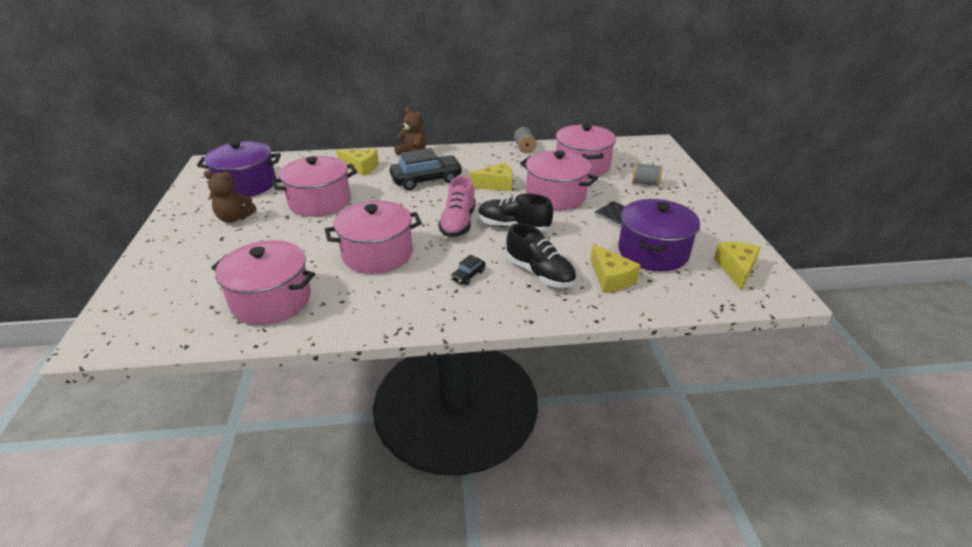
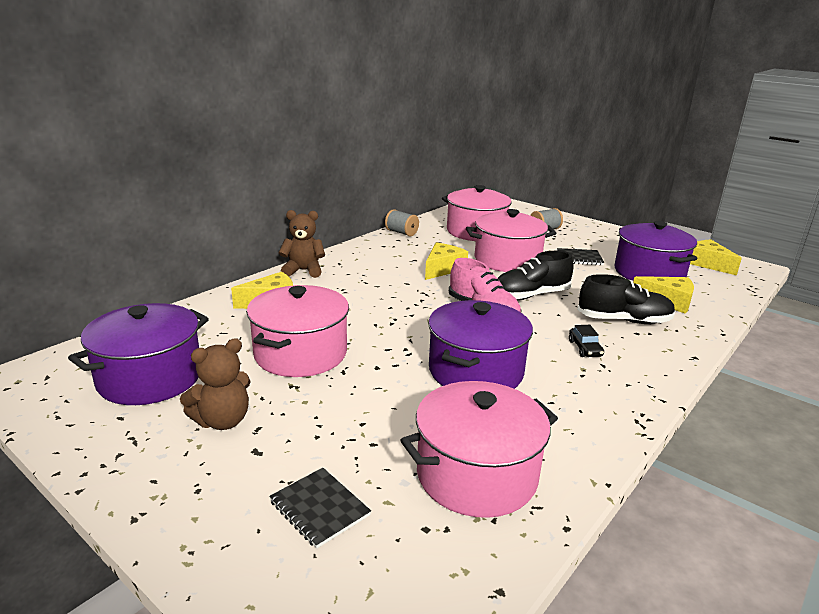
camera: 45 degrees left, 10 degrees down
(197, 274) = (319, 508): none -> black notebook
(377, 254) = (475, 371): pink pot -> purple pot
(426, 180) = (371, 288): black car -> none

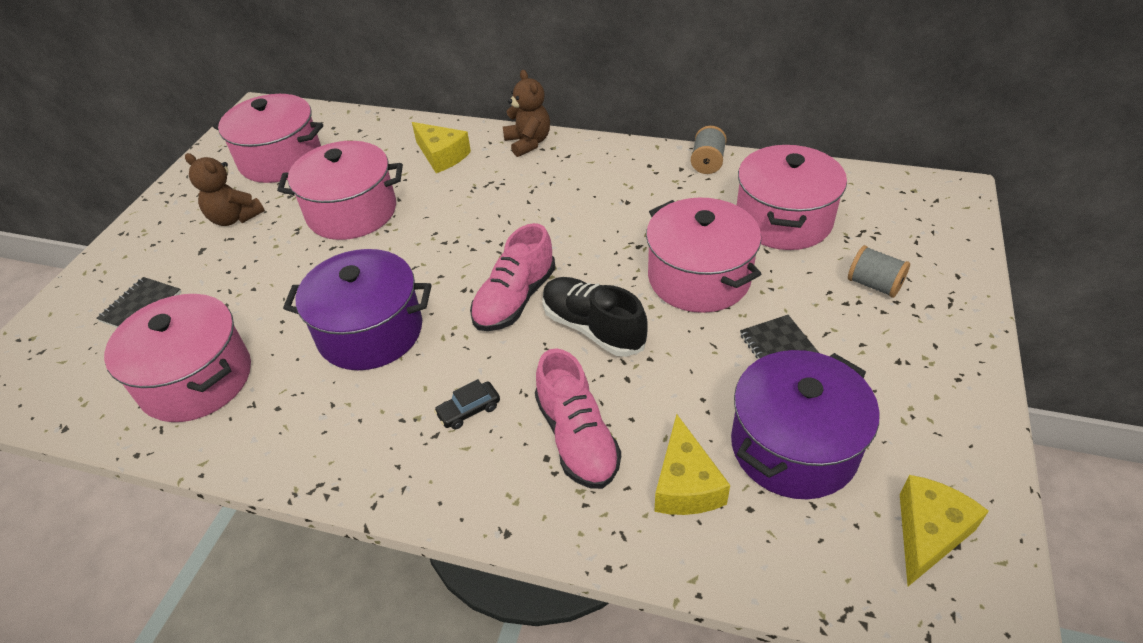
camera: 70 degrees right, 20 degrees up
(150, 378) = (281, 159): purple pot -> pink pot
(443, 269) = (617, 232): yellow cheese -> none
(624, 320) = (577, 438): black shoe -> pink shoe

